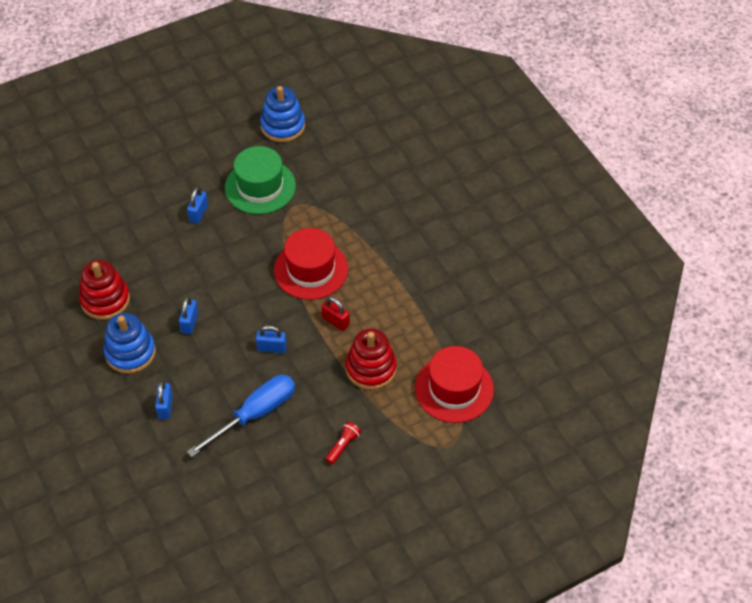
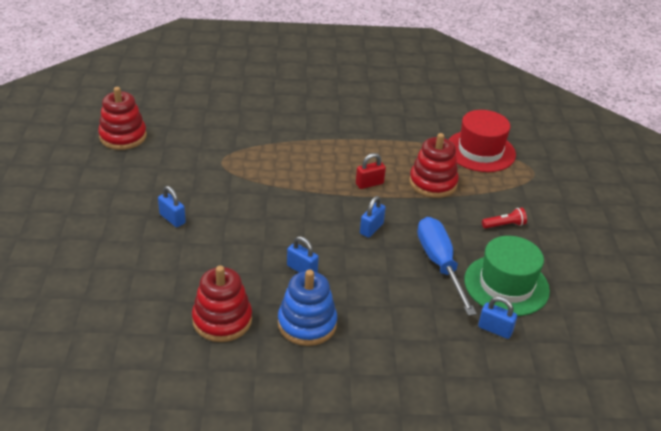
camera: 65 degrees left, 15 degrees down
(165, 407) = (393, 321): blue padlock -> blue padlock (495, 329)
(260, 187) = (179, 172): green hat -> green hat (506, 285)
(283, 126) = (123, 136): blue stacking toy -> red stacking toy
(311, 269) = (302, 177): red hat -> none
(343, 446) = (504, 225): red flashlight -> red flashlight turned 105 degrees clockwise

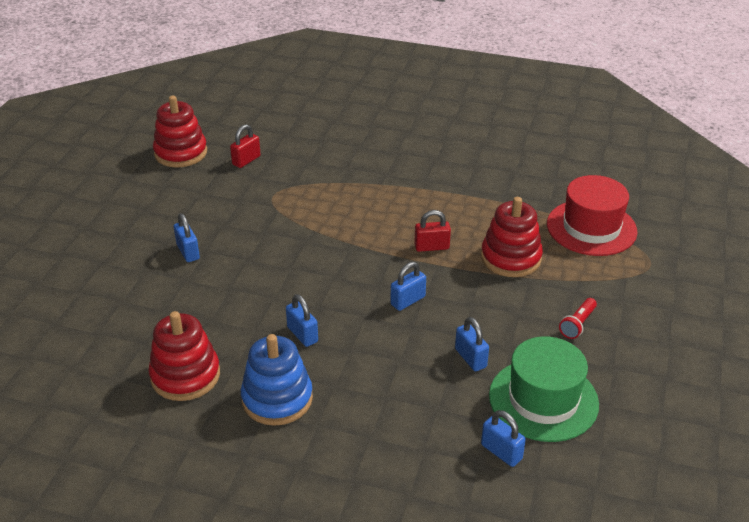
camera: 20 degrees right, 0 degrees up
(184, 135) = (246, 160): none -> red padlock
(439, 264) = (470, 358): blue screwdriver -> blue padlock
(504, 225) = (577, 324): red flashlight -> red flashlight turned 120 degrees clockwise

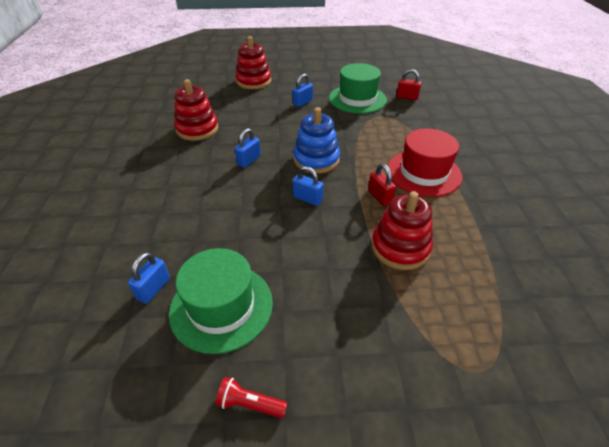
camera: 70 degrees right, 5 degrees up
(181, 153) = (392, 76): red stacking toy -> red stacking toy (253, 81)
(218, 201) = (357, 99): none -> green hat
(277, 399) = (186, 165): blue stacking toy -> blue stacking toy (316, 160)
(470, 358) = (257, 247): blue padlock -> none
(577, 324) = (334, 316): red flashlight -> red flashlight (250, 404)
(591, 228) = (496, 302): red hat -> red hat (423, 173)

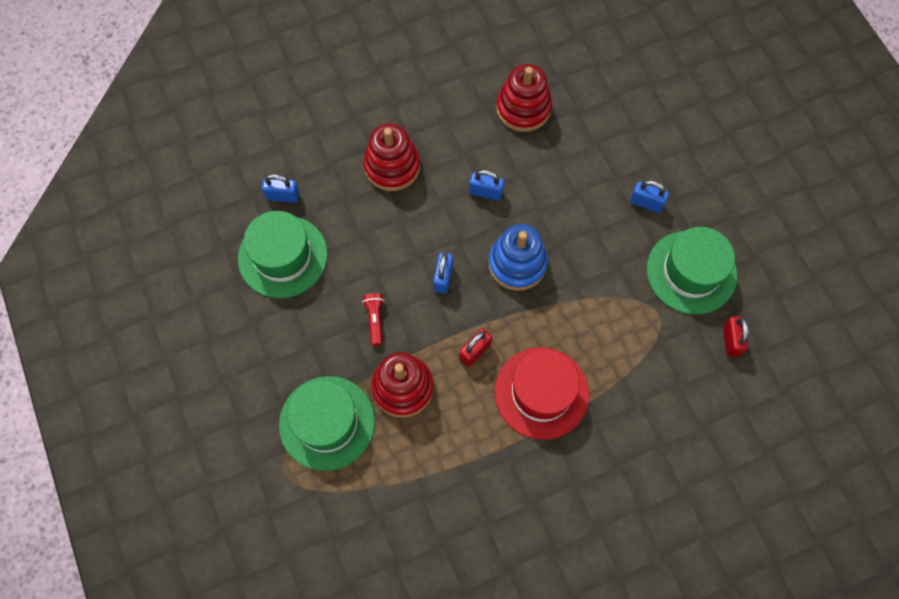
camera: 70 degrees right, 25 degrees up
(250, 404) = (210, 312): red flashlight -> red flashlight (375, 320)
(253, 81) = (675, 117): red stacking toy -> red stacking toy (392, 166)
(424, 315) = (327, 423): none -> green hat

